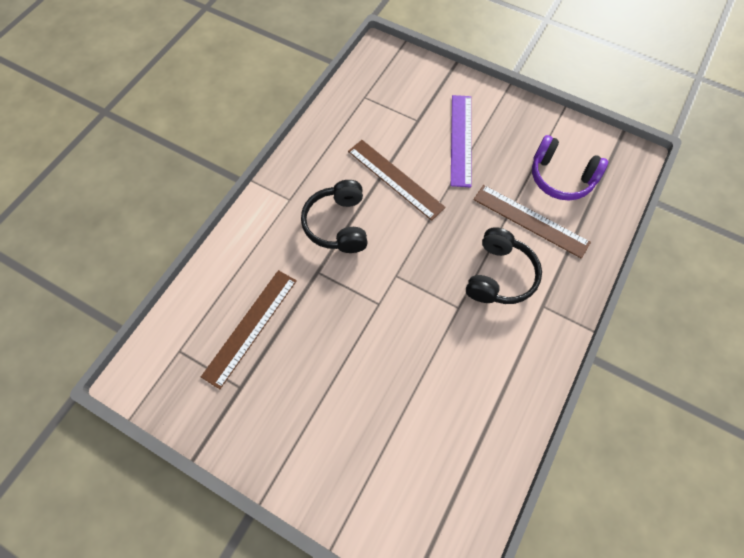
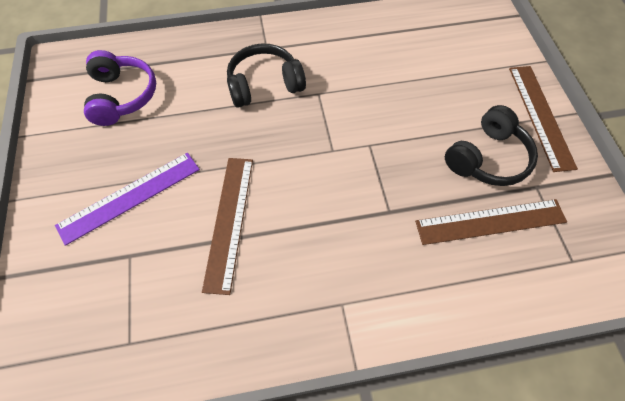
camera: 130 degrees left, 5 degrees down
(338, 224) = (327, 232): black headphones -> black headphones (487, 158)
(530, 220) = (190, 93): brown ruler -> brown ruler (540, 116)

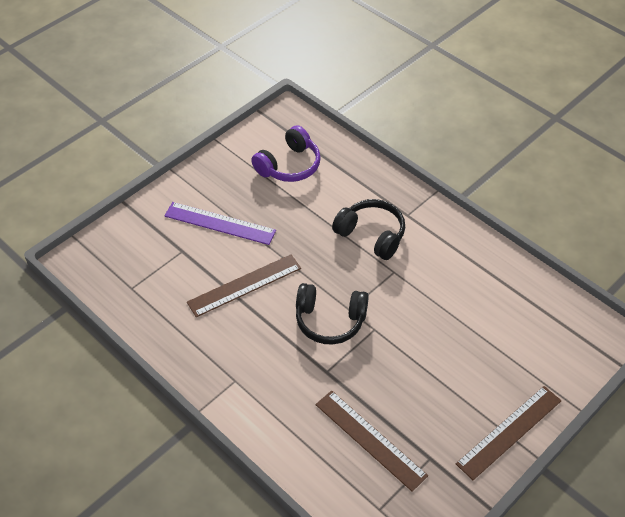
camera: 55 degrees right, 10 degrees down
(487, 158) = (429, 412): black headphones -> black headphones (330, 320)

